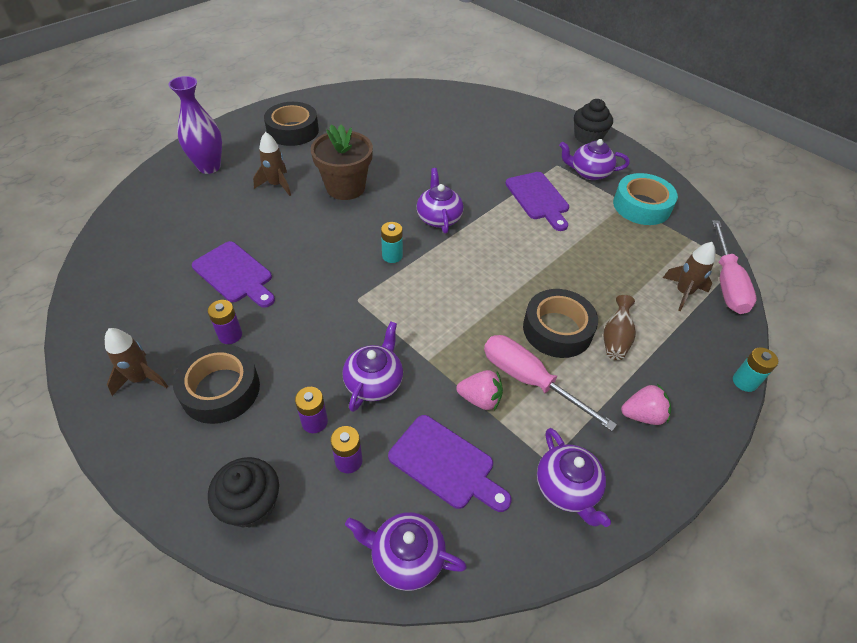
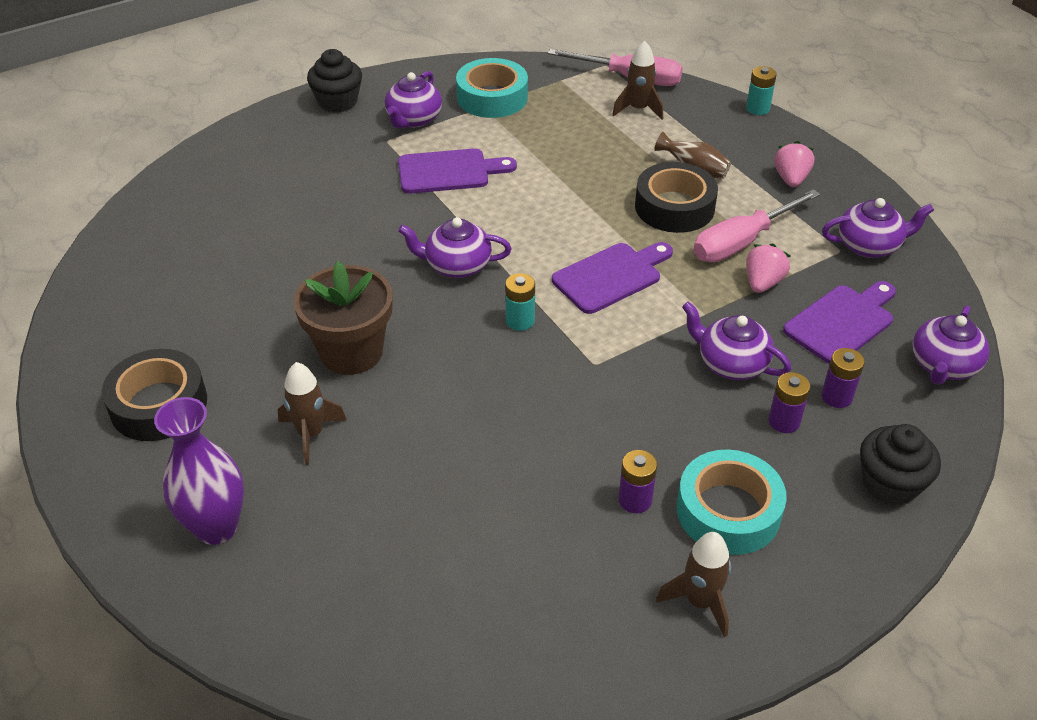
camera: 75 degrees left, 5 degrees down
(220, 389) = (728, 511): black tape -> turquoise tape
(235, 274) = (513, 493): purple cutting board -> purple cutting board (611, 276)

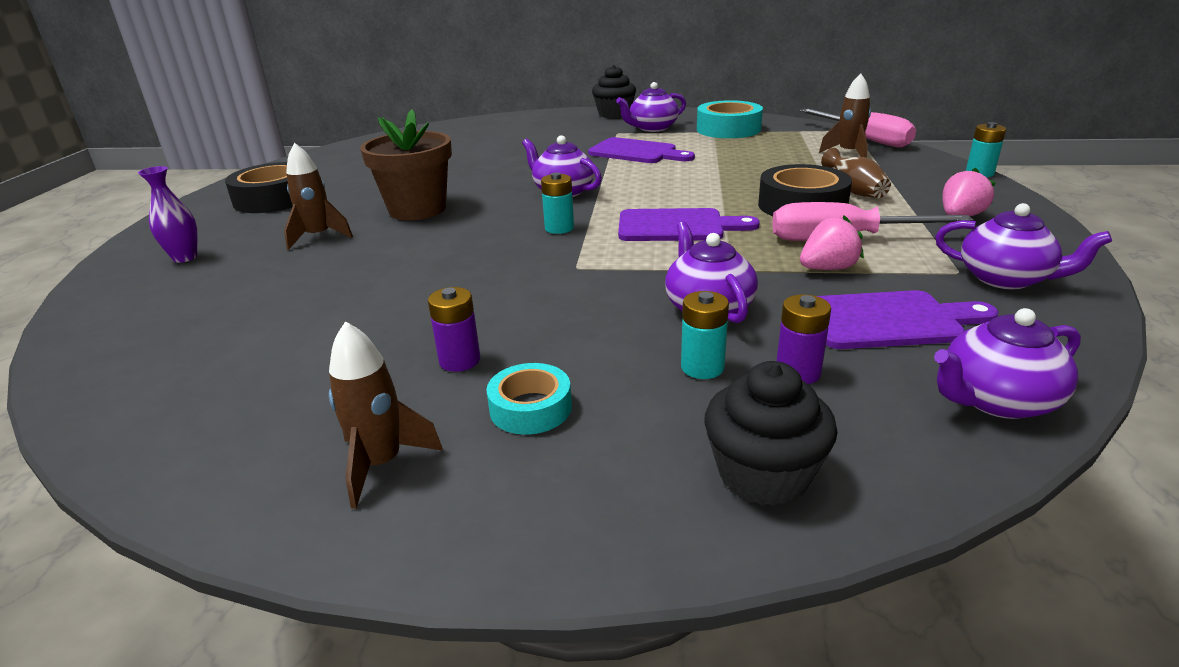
camera: 40 degrees right, 15 degrees down
(216, 527) = (185, 257): purple vase -> purple vase, size x0.60
(728, 511) = (530, 408): turquoise tape -> turquoise tape, size x0.59
(784, 421) = (702, 367): purple battery -> turquoise battery

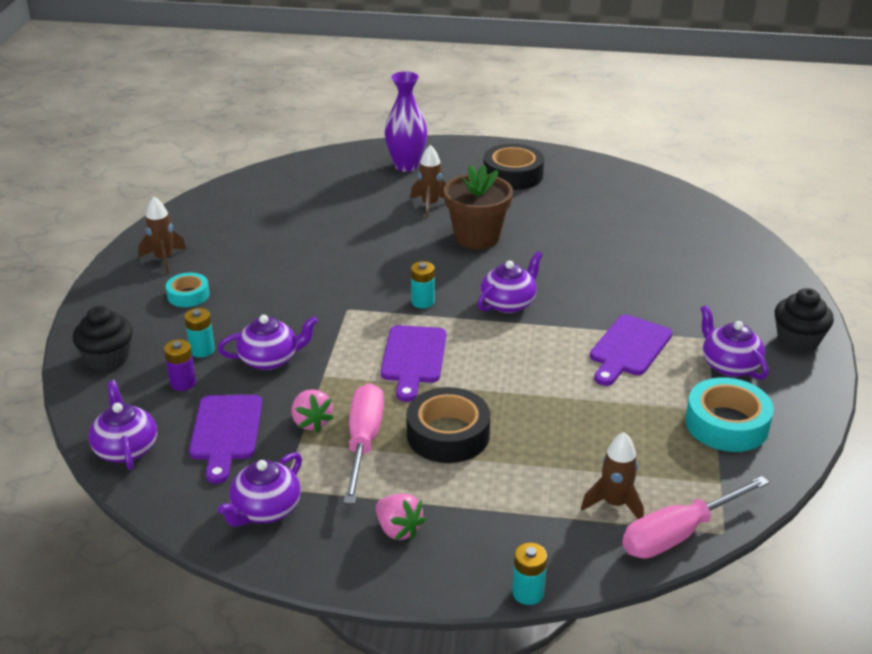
camera: 90 degrees right, 5 degrees up
(185, 257) = (406, 166): purple vase -> purple vase, size x1.66
(459, 360) = (242, 272): purple battery -> none
(854, 191) = (481, 477): brown vase -> none

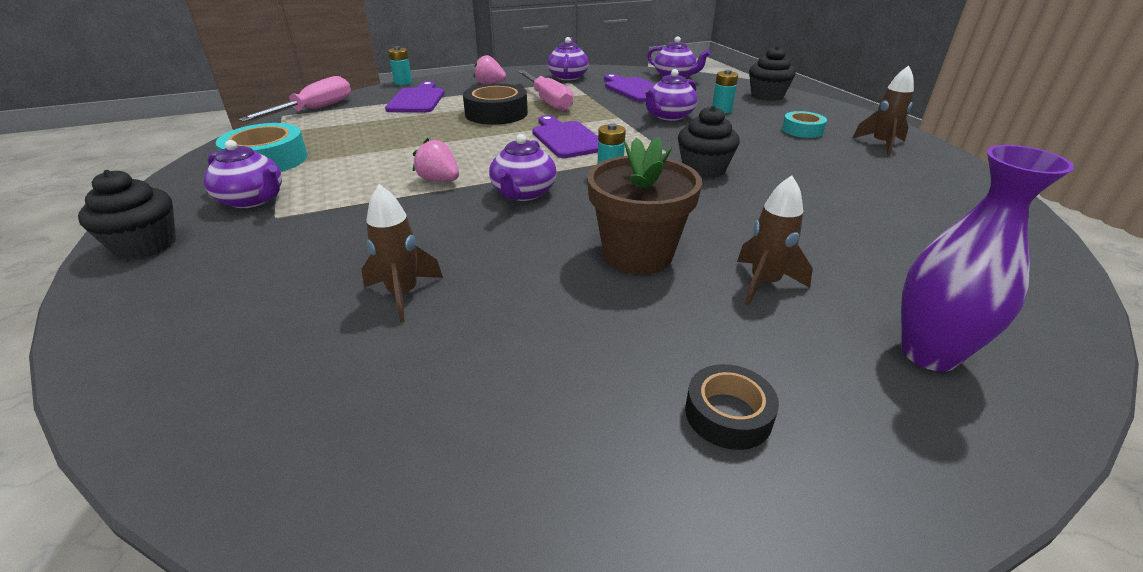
camera: 150 degrees right, 0 degrees up
(183, 383) = (699, 97): purple battery -> none
(311, 422) = (592, 101): pink strawberry -> pink strawberry (439, 180)
(346, 282) = (703, 169): none -> black cupcake
(513, 175) = (728, 414): black tape -> black tape, size x0.59
(614, 504) = (361, 111): brown rocket -> brown rocket (403, 294)
(628, 348) = (370, 188): purple cutting board -> purple cutting board (417, 100)

